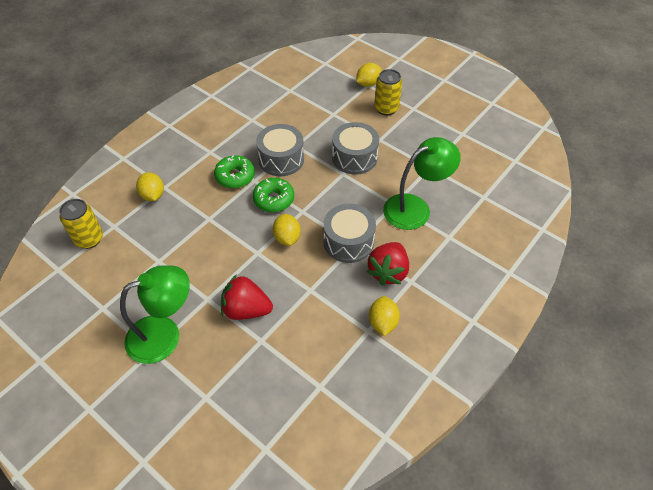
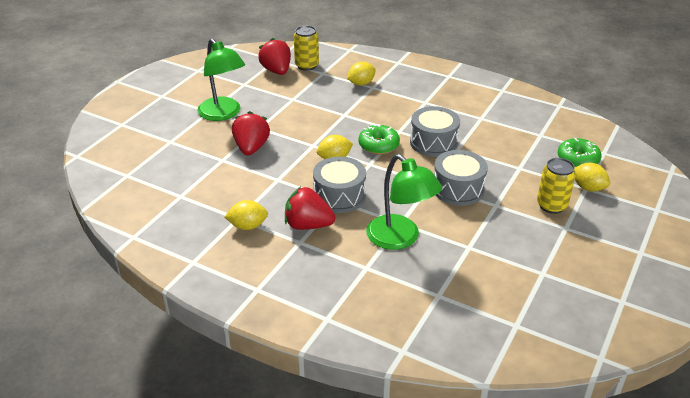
camera: 80 degrees right, 15 degrees down
(87, 270) = (276, 71): none -> red strawberry
(235, 176) = (399, 120): green donut -> green donut (578, 159)

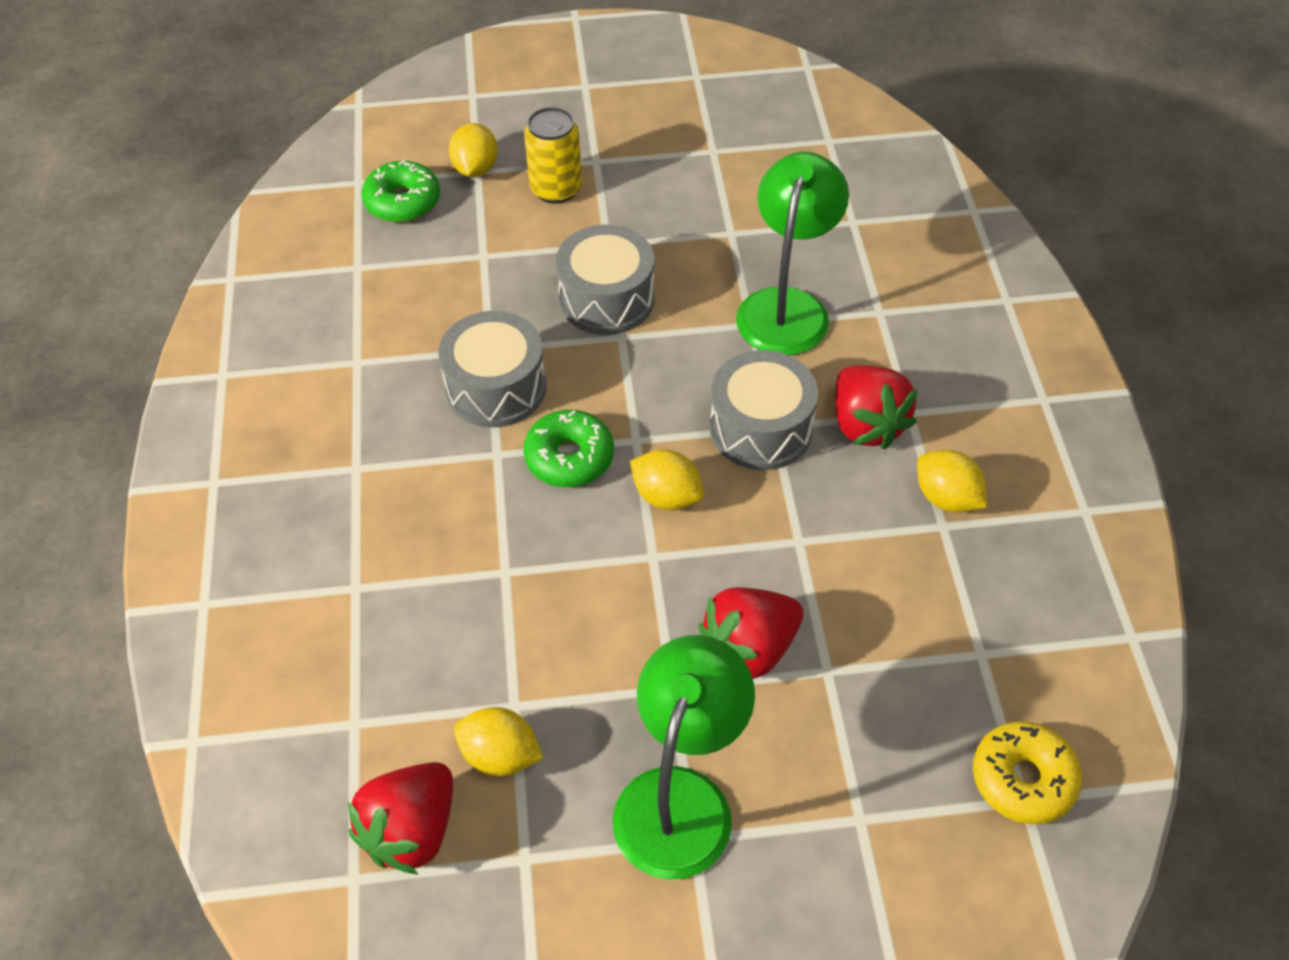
camera: 125 degrees left, 15 degrees up
(132, 178) = (1023, 779): none -> yellow donut
(307, 65) = (340, 781): yellow can -> none
(361, 83) = (354, 616): yellow lemon -> yellow lemon (500, 756)

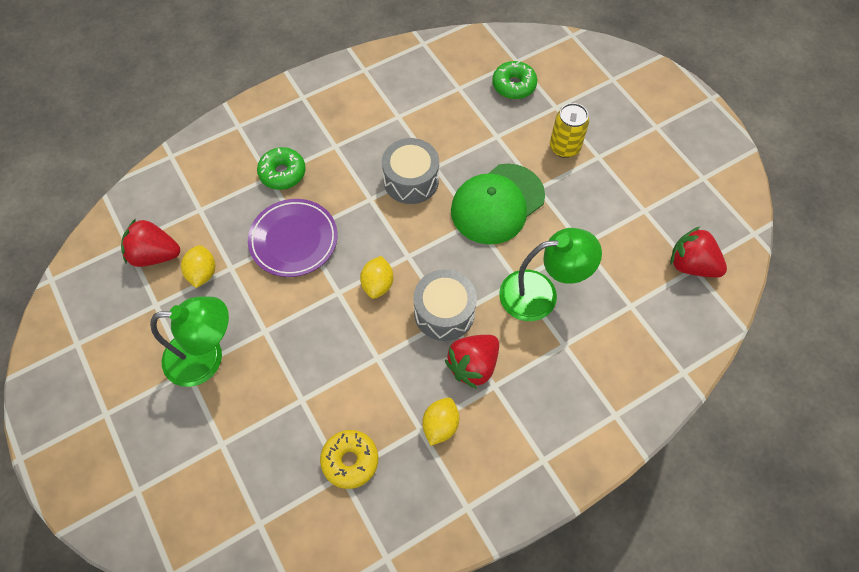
camera: 65 degrees right, 10 degrees up
(475, 169) = (557, 105): yellow lemon -> none
(514, 589) = (293, 240): none -> purple plate
(569, 458) = (382, 231): green donut -> green donut (282, 173)
(606, 299) = (497, 204): grey drum -> green cap
(750, 649) = (300, 358): red strawberry -> red strawberry (691, 265)
(1023, 779) = (271, 520): yellow donut -> yellow donut (350, 461)

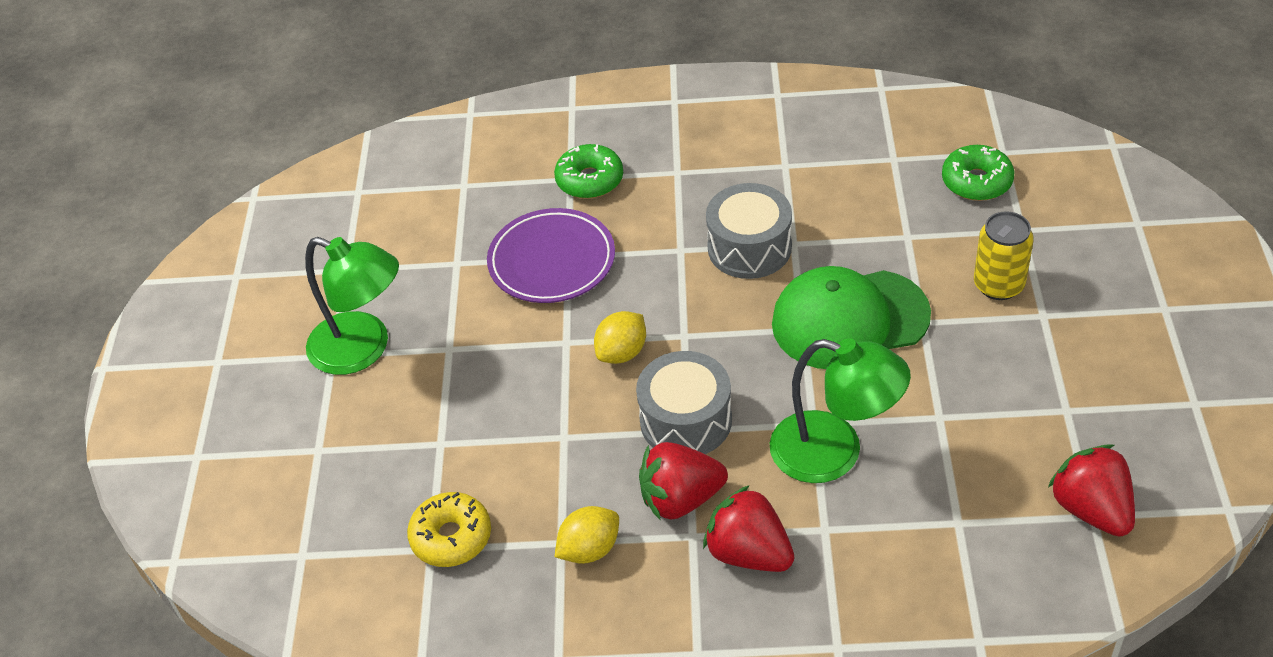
camera: 35 degrees right, 15 degrees down
(155, 255) = (380, 215): red strawberry -> red strawberry (749, 553)
(202, 273) = (420, 256): yellow lemon -> none

